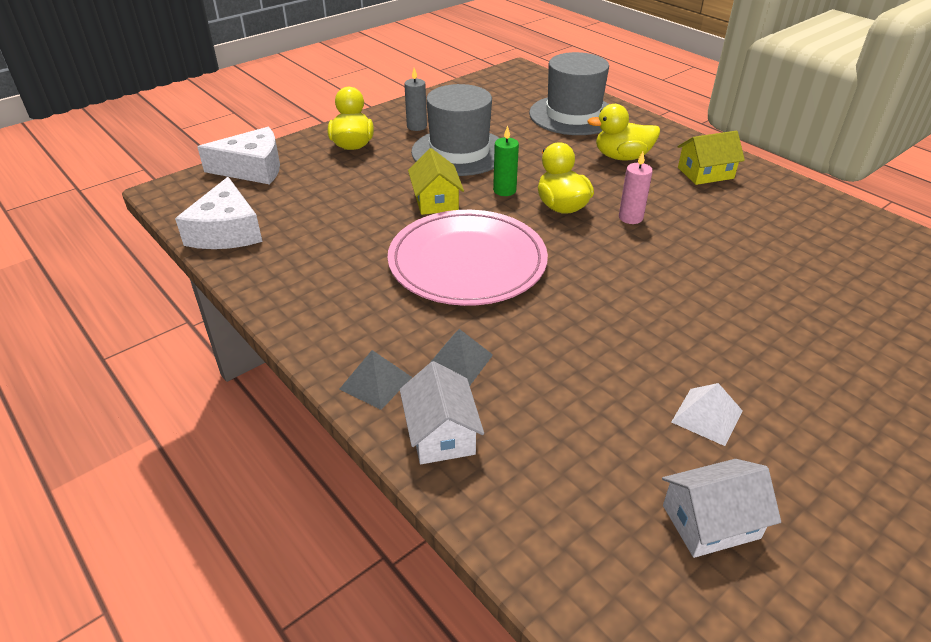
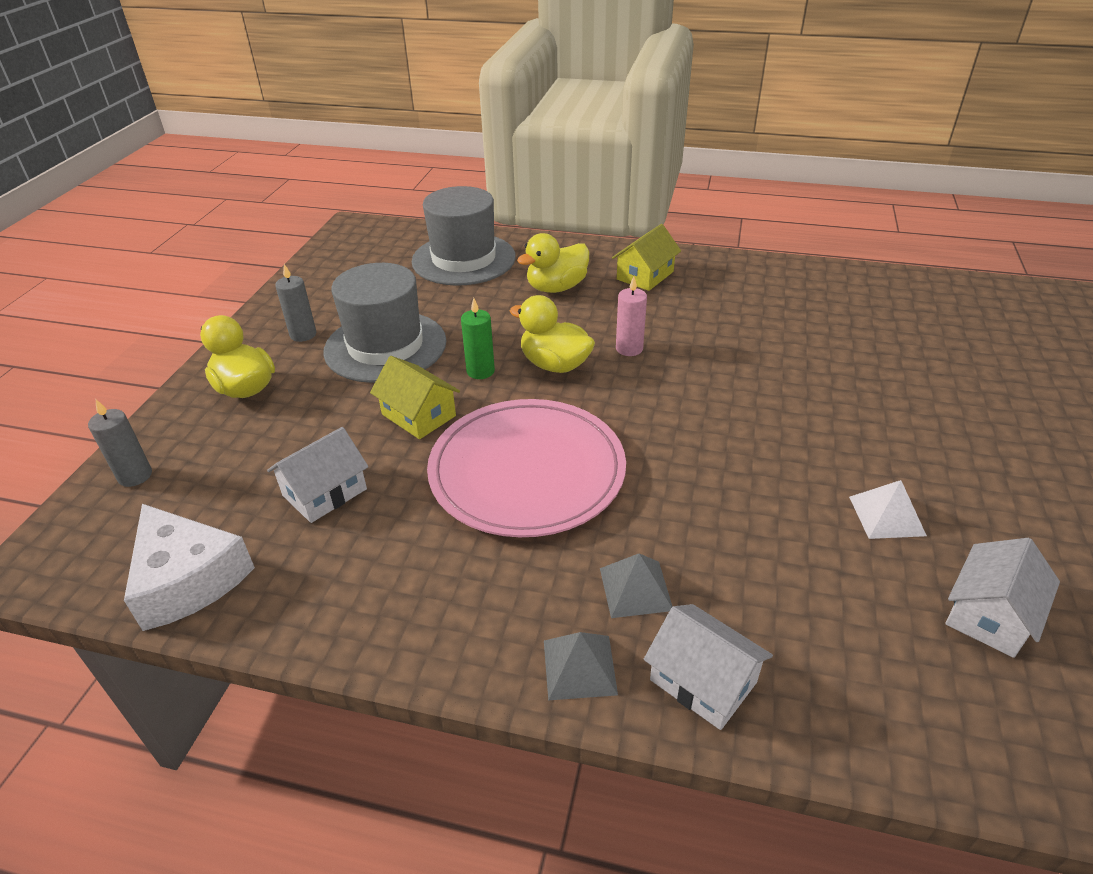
camera: 35 degrees left, 0 degrees up
(252, 168) = (135, 476): white cheese -> grey candle
(337, 220) = (325, 492): none -> white house

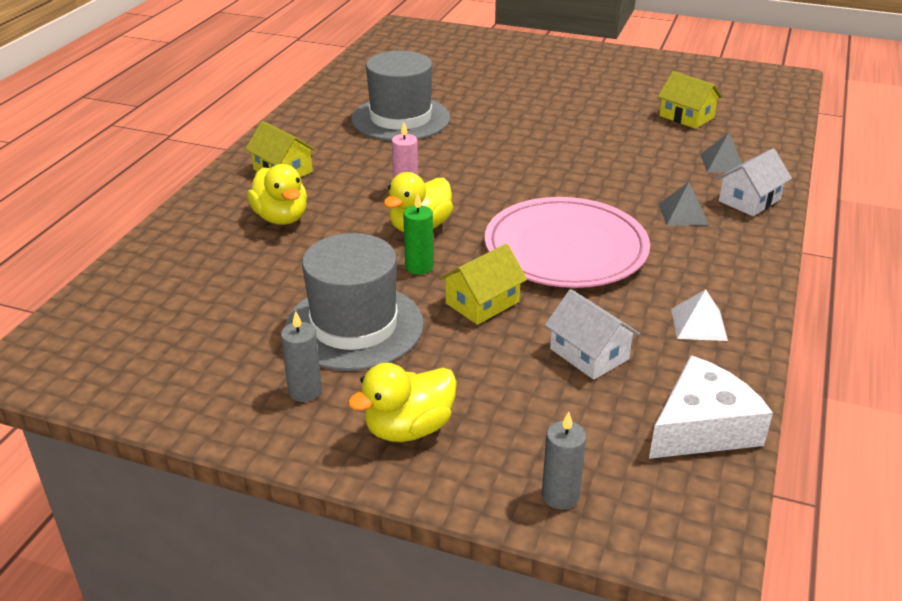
camera: 85 degrees left, 5 degrees down
(463, 259) = (182, 273): grey hat -> grey hat (400, 119)
(579, 667) = (749, 239): grey pyramid -> grey pyramid (722, 163)
(886, 515) = (613, 127): white pyramid -> white pyramid (698, 324)
(989, 614) = (686, 117): white house -> yellow house

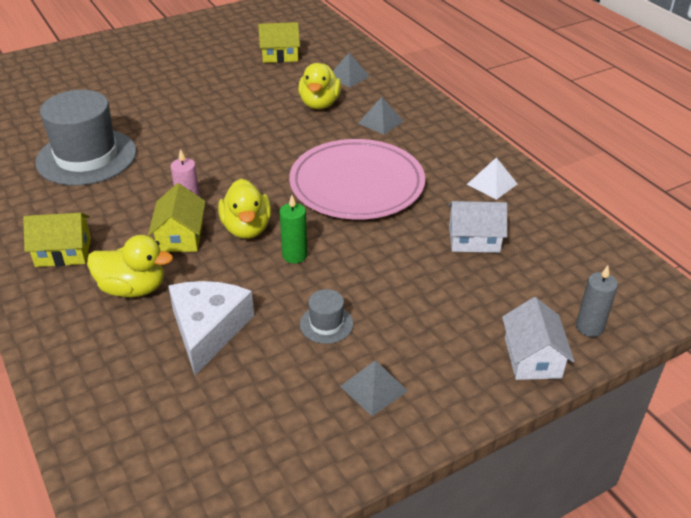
camera: 50 degrees left, 5 degrees up
(305, 391) = (374, 388): grey candle -> grey pyramid
(354, 326) = (326, 324): grey hat -> grey hat, size x0.43
(408, 428) = (466, 357): yellow duck -> yellow duck (319, 104)
(482, 302) = (371, 251): yellow house -> yellow house (180, 236)
(702, 427) = (581, 239): white cheese -> white cheese (208, 330)
(749, 200) = (398, 93): white house -> white house (532, 358)

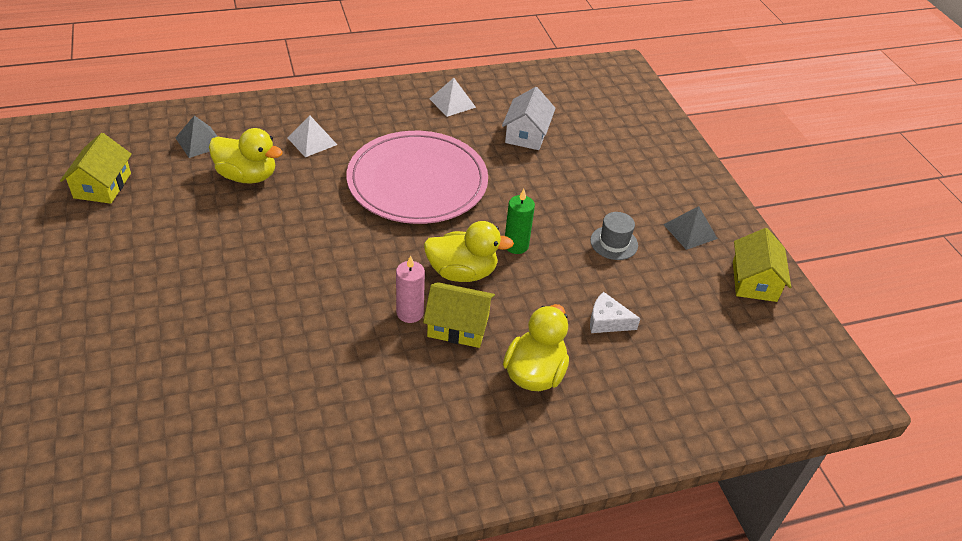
camera: 80 degrees left, 5 degrees up
(63, 252) = (454, 434): yellow house -> yellow house (754, 281)
(86, 157) = (251, 404): grey hat -> none
(208, 330) = (607, 321): white cheese -> white cheese, size x0.52
(380, 122) = (312, 141): grey pyramid -> white pyramid
(532, 358) = (668, 145): white house -> none
(589, 327) = (641, 110): grey candle -> none

